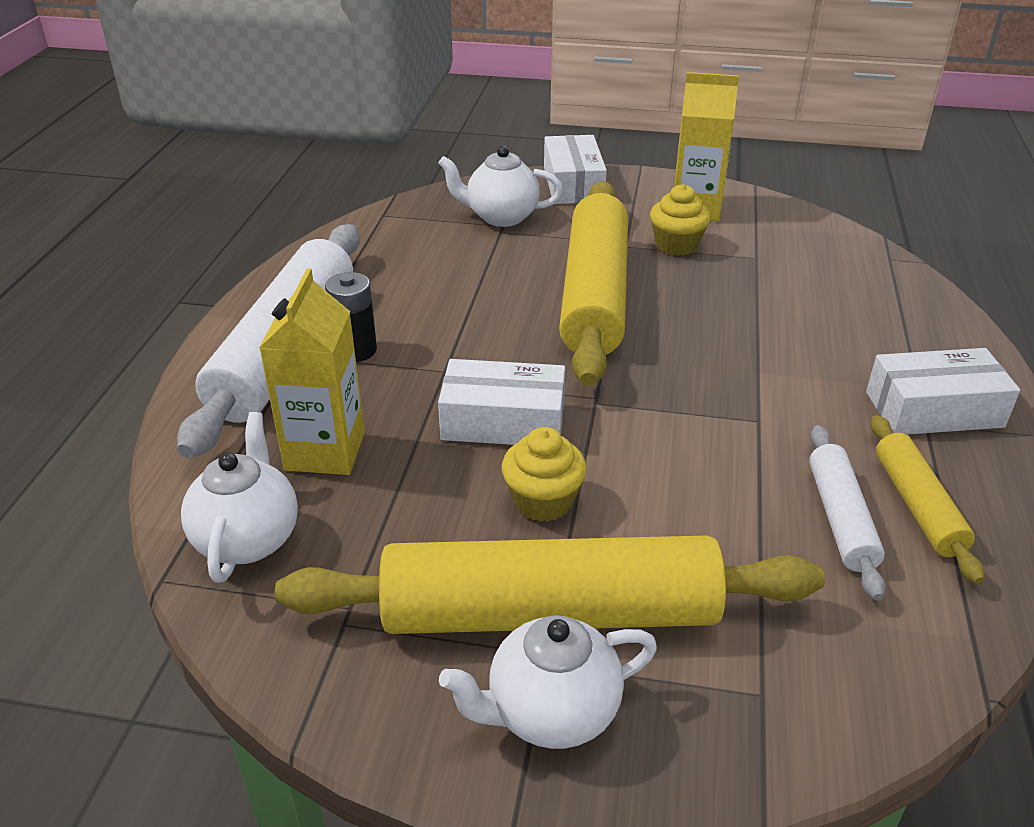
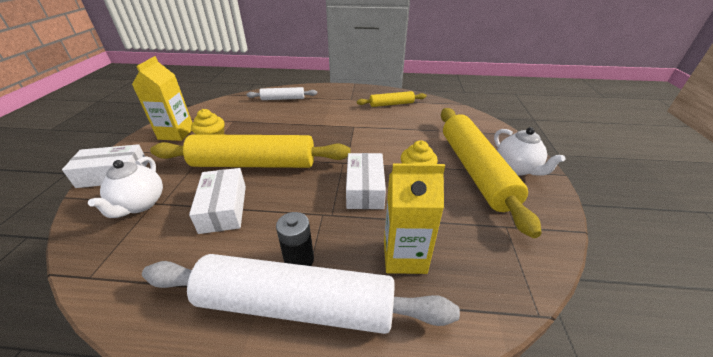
camera: 95 degrees left, 0 degrees up
(248, 539) = (487, 278): white teapot -> none
(841, 518) = (402, 115): white rolling pin -> white rolling pin (283, 99)
(933, 409) = (343, 97): white box -> white box (223, 208)

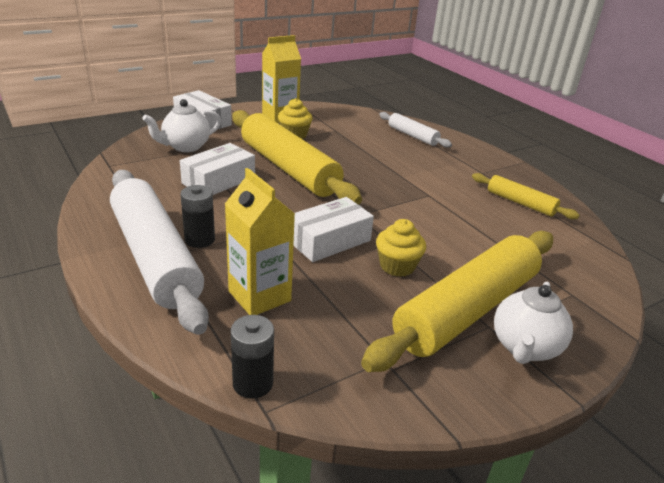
camera: 50 degrees right, 5 degrees down
(506, 309) = (253, 383): none -> black battery

